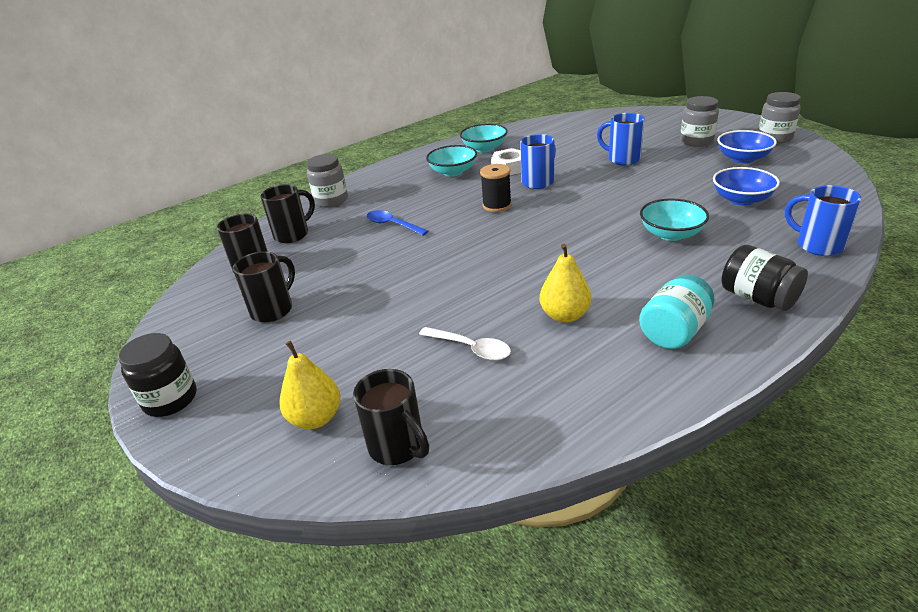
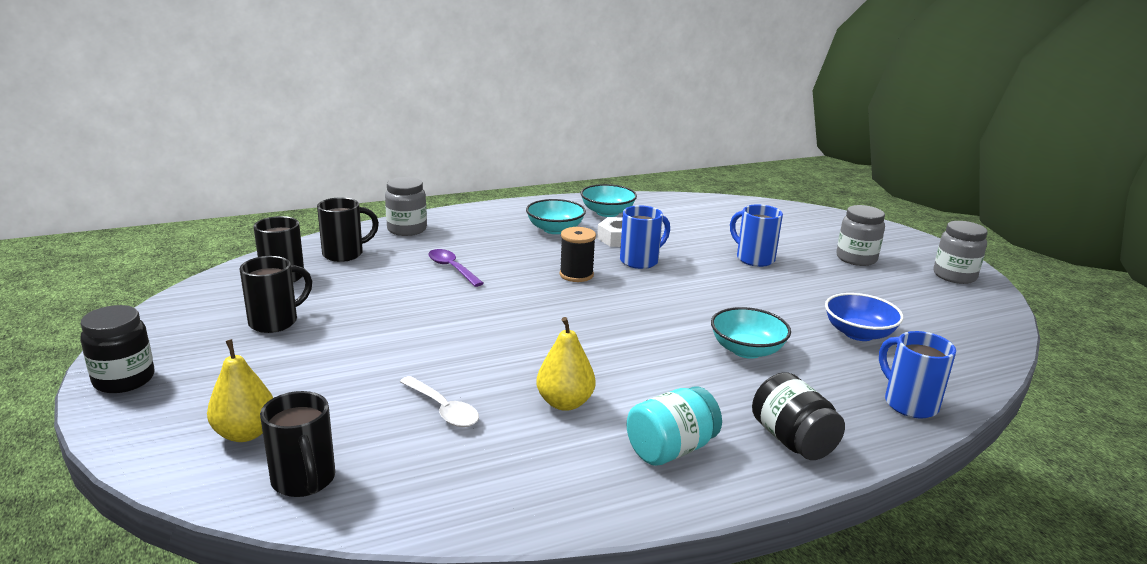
camera: 10 degrees right, 10 degrees down
(392, 225) = (452, 268): blue spoon -> purple spoon
(743, 158) = (897, 290): blue bowl -> none

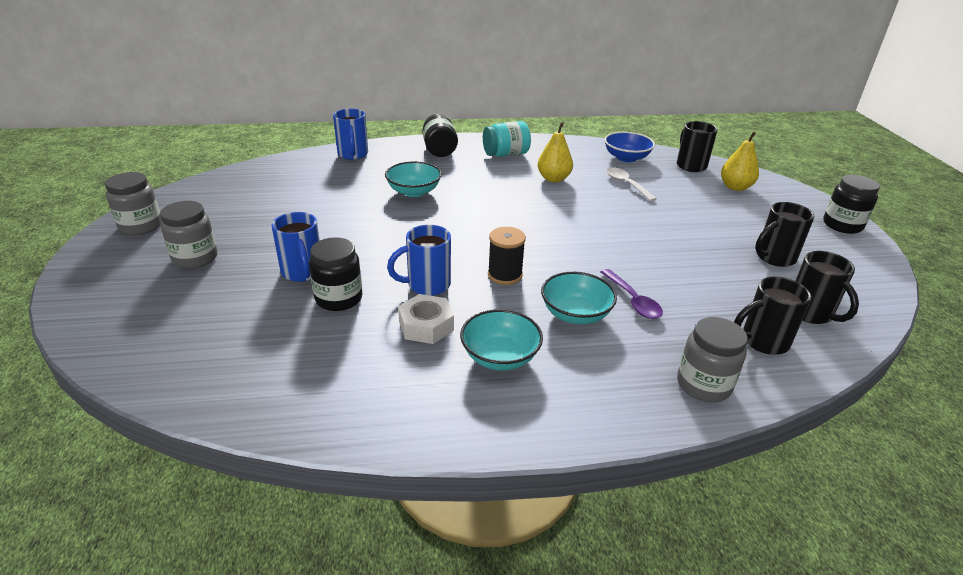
camera: 165 degrees left, 10 degrees up
(607, 213) = (405, 389): turquoise bowl -> turquoise bowl (575, 314)
(702, 246) = (339, 298): none -> black jar
(858, 333) = (318, 192): blue bowl -> blue bowl (626, 158)

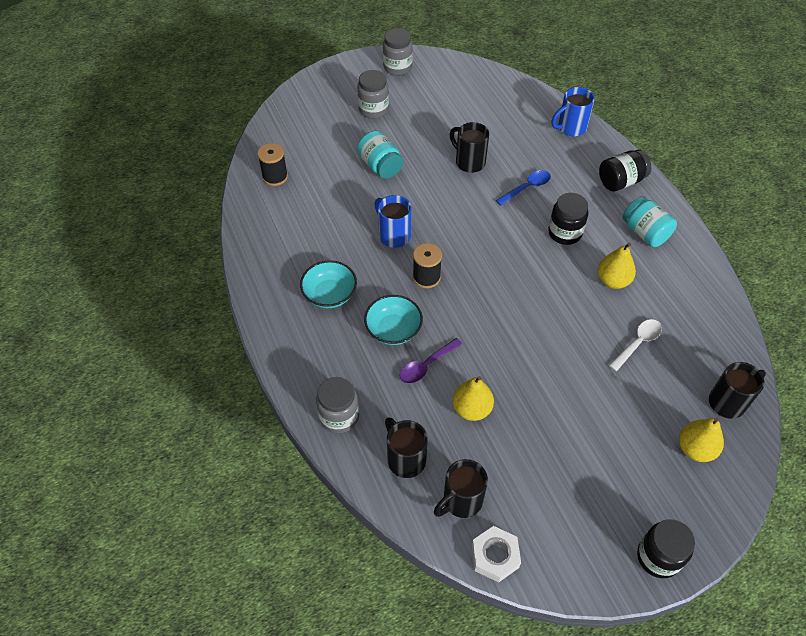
camera: 75 degrees right, 20 degrees up
(236, 373) = (275, 177): none -> black spool
(302, 272) = (380, 166): blue mug -> turquoise jar
(339, 298) = (359, 194): black jar -> black jar (564, 233)
(414, 191) = (526, 188): turquoise bowl -> blue spoon
(426, 325) = (348, 248): white nut -> white nut (495, 556)
(626, 158) = (707, 337): blue bowl -> none
(694, 283) = (471, 409): none -> yellow pear
(774, 258) = (547, 478): black mug -> black mug (469, 162)

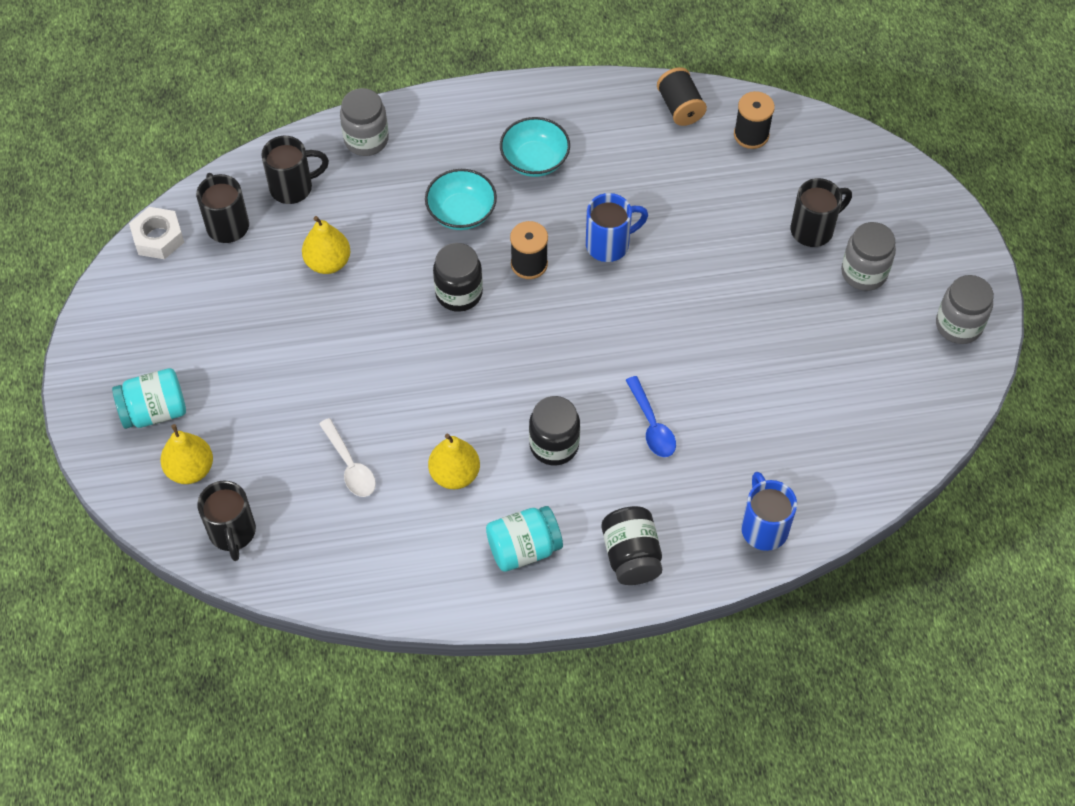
camera: 105 degrees right, 5 degrees up
(258, 218) = (680, 107): none -> black spool
(380, 166) = (741, 256): turquoise jar -> turquoise jar (154, 411)
(426, 365) = (400, 233): purple spoon -> none
(469, 162) = (722, 366): black mug -> black mug (814, 229)
(658, 557) = (92, 381): black jar -> black jar (459, 293)

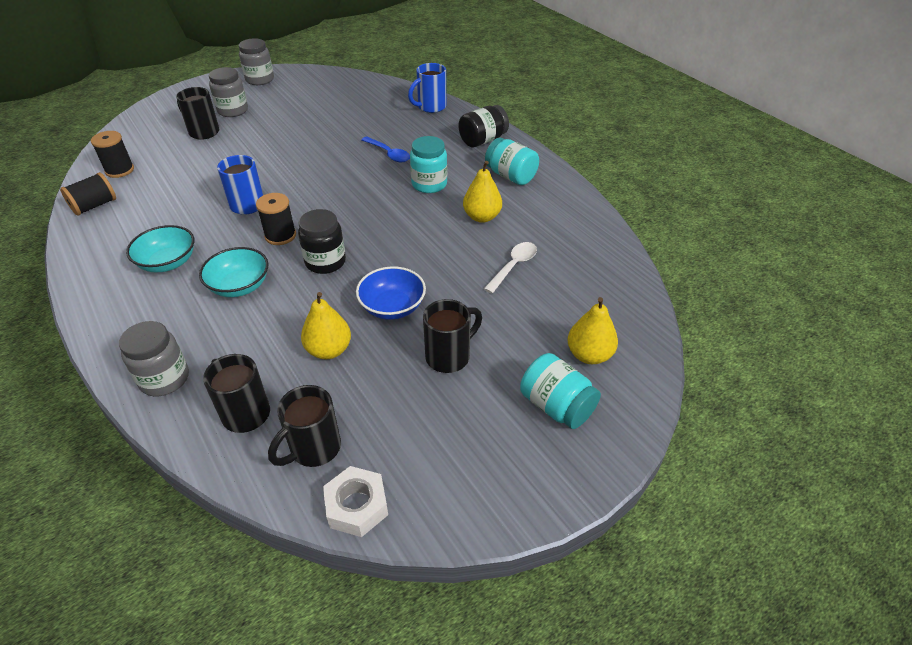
camera: 115 degrees left, 15 degrees down
(232, 533) = (617, 306): black mug -> black mug (449, 356)
(354, 330) = (392, 307): none -> blue bowl
(554, 445) = (429, 184): black jar -> turquoise jar
(652, 425) = (389, 154): blue spoon -> blue spoon turned 90 degrees clockwise

